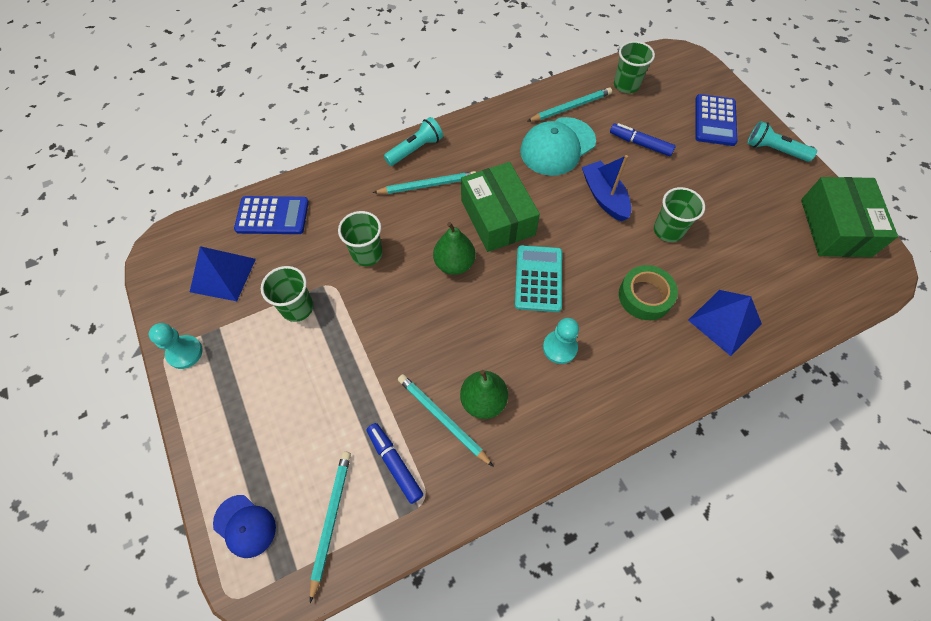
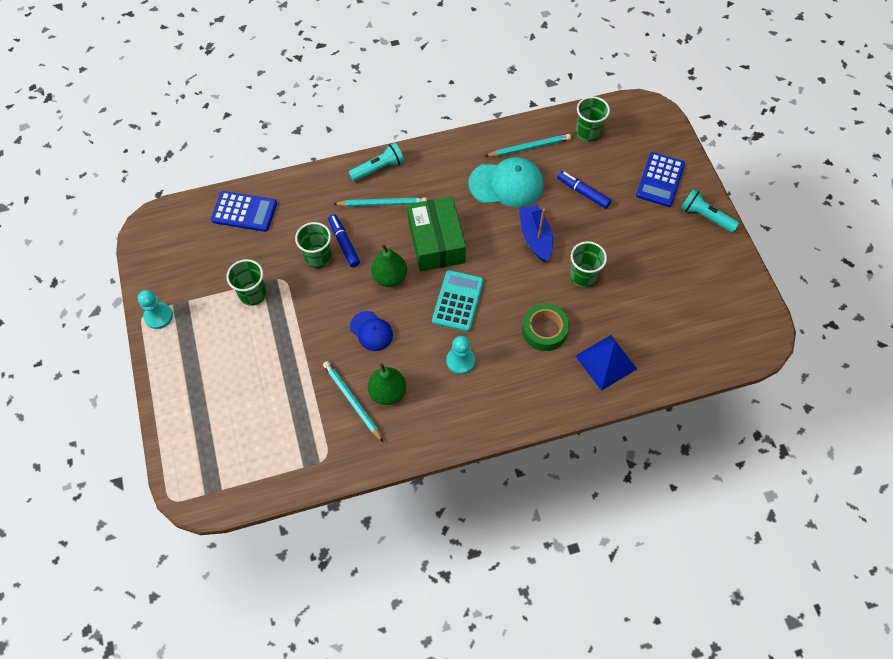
camera: 10 degrees right, 0 degrees up
(223, 275) = (196, 257): blue pyramid -> none
(245, 526) = (188, 453): blue cap -> blue cap (371, 331)
(331, 520) = (252, 460): turquoise pencil -> none
(395, 463) = (308, 428): blue marker -> blue marker (344, 243)
(557, 146) = (506, 184): turquoise cap -> turquoise cap turned 150 degrees counterclockwise
(835, 227) = (734, 296): green box -> none

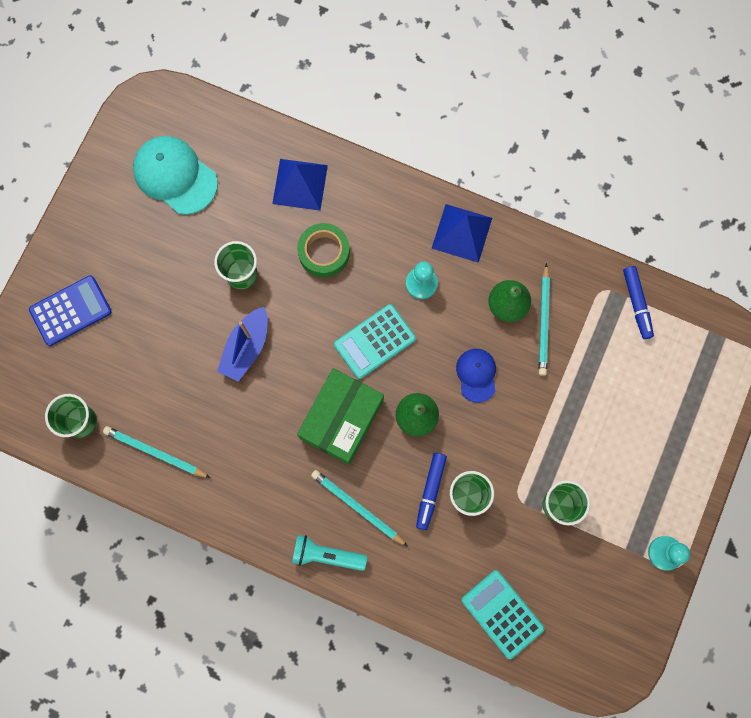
camera: 140 degrees left, 15 degrees up
(244, 212) = (502, 614): blue calculator -> turquoise calculator
(463, 418) = (462, 233): none -> blue pyramid
(506, 184) = (218, 428): turquoise cap -> turquoise cap (175, 176)
(583, 192) = (155, 358): blue marker -> blue marker (636, 304)
(705, 216) = (72, 240): turquoise flashlight -> none

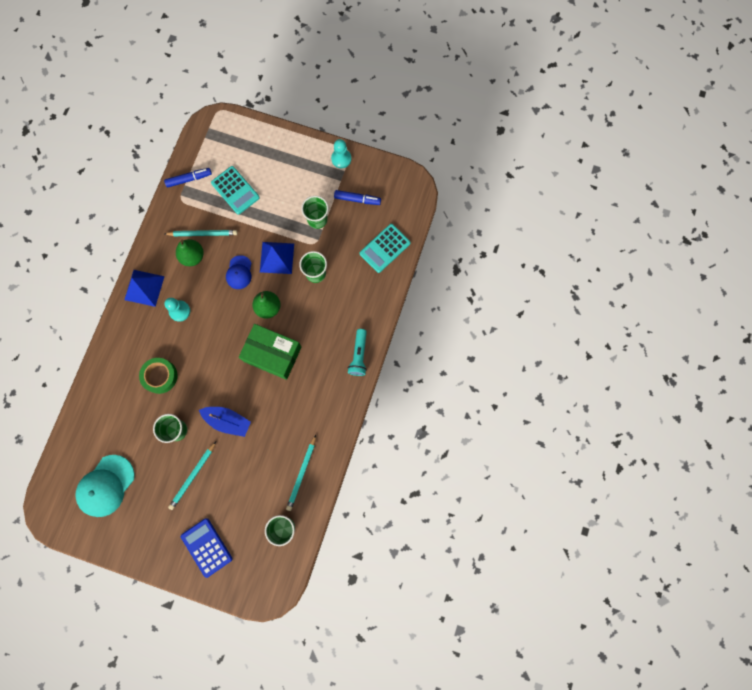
camera: 95 degrees left, 0 degrees up
(300, 184) = (111, 397): blue pyramid -> blue pyramid (277, 257)
(358, 507) = (328, 339): turquoise pencil -> turquoise pencil (193, 476)
(374, 341) = (220, 337): turquoise calculator -> turquoise calculator (235, 190)
(430, 491) = (314, 295): blue marker -> blue marker (357, 199)
(476, 375) = (239, 272): blue cap -> blue cap turned 75 degrees counterclockwise

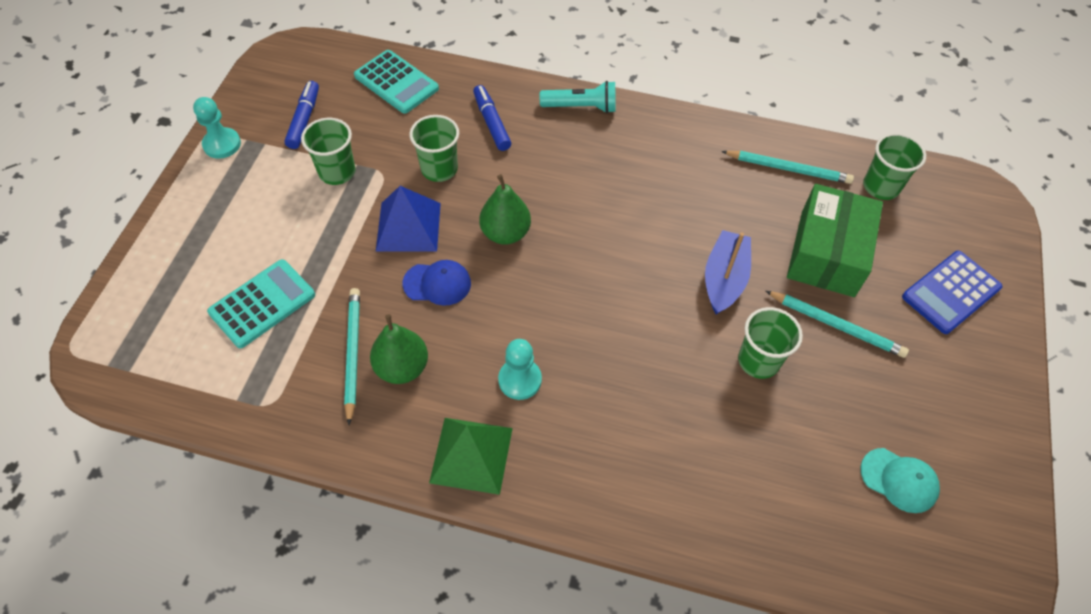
camera: 95 degrees left, 20 degrees down
(105, 486) = (899, 480): turquoise cap -> turquoise cap, size x0.58
(144, 288) = (471, 455): blue pyramid -> green pyramid
(160, 376) = (658, 402): green tape -> none
(189, 179) = (224, 391): blue marker -> blue marker (491, 122)
(272, 354) = (592, 221): green box -> green box (827, 253)

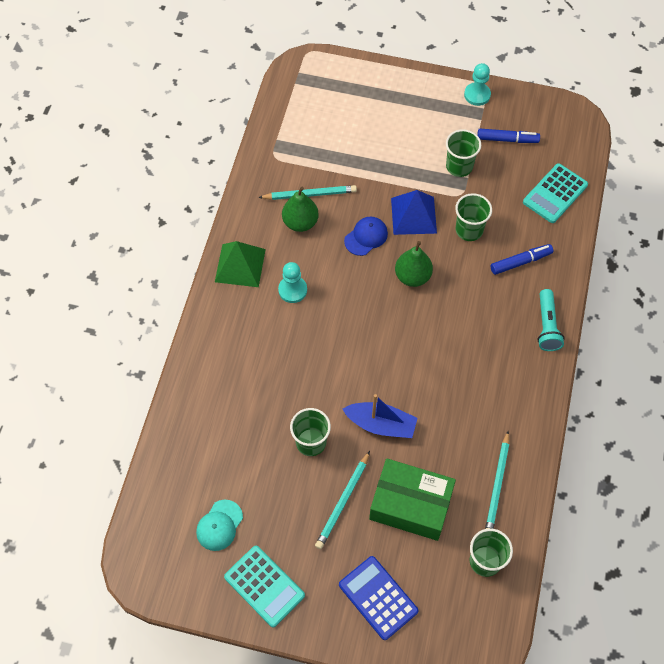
camera: 90 degrees right, 5 degrees up
(262, 304) = (345, 140): turquoise calculator -> turquoise calculator (264, 586)
(437, 283) = (366, 237): blue cap -> blue cap turned 135 degrees counterclockwise

